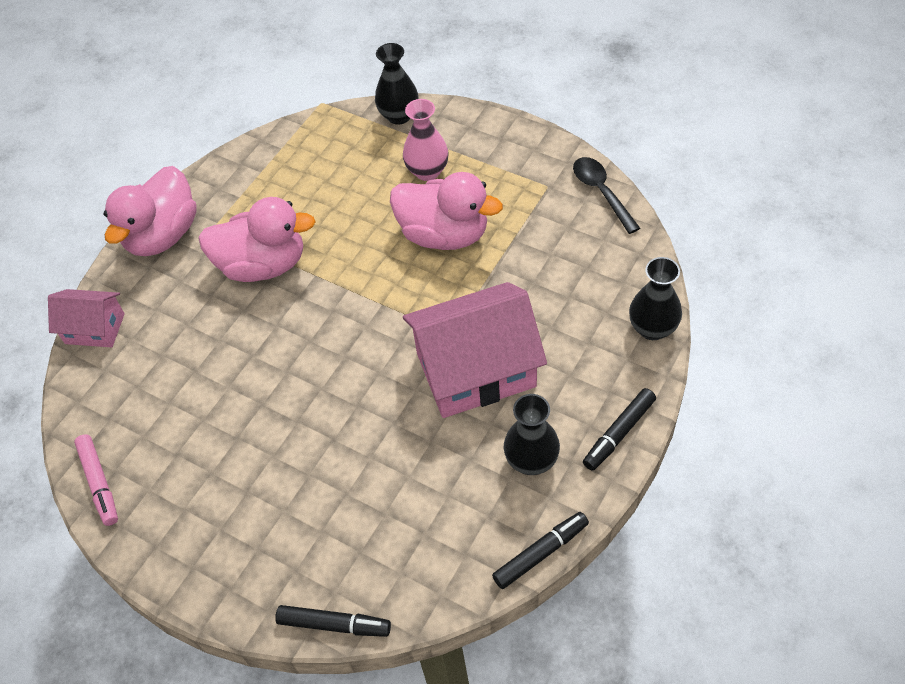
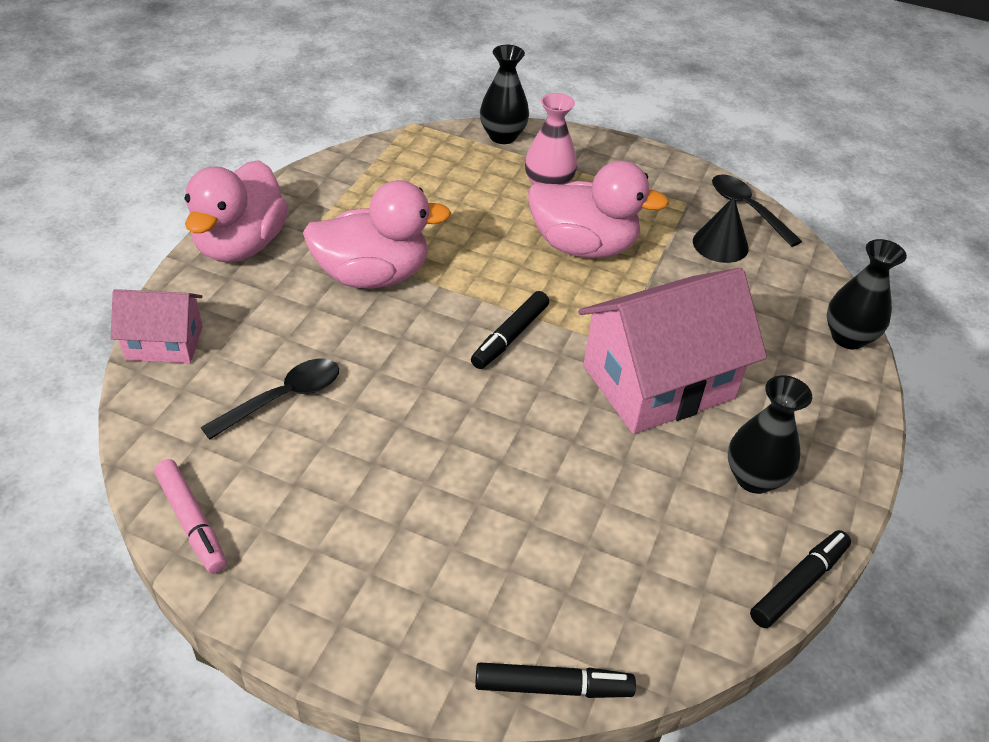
camera: 15 degrees left, 10 degrees down
(177, 379) = (283, 398): none -> black spoon
(566, 231) = (720, 244): none -> black cone
(619, 433) = (848, 445): black marker -> black marker (510, 336)

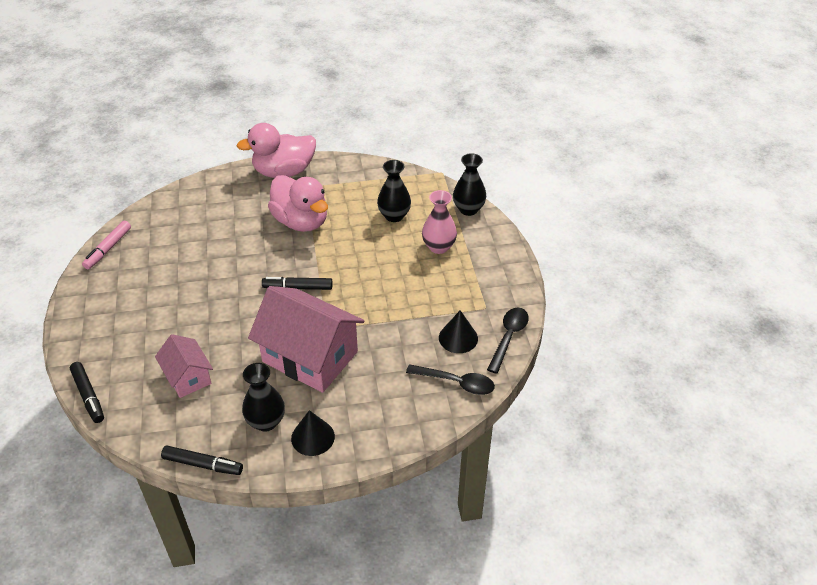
camera: 60 degrees right, 0 degrees up
(164, 343) = (201, 186): pink house -> pink house (188, 377)
(283, 398) = (195, 236): black spoon -> black spoon (456, 383)
(583, 246) = (398, 283): pink duck -> none
(811, 442) = (313, 437): none -> black cone
(848, 337) = (421, 426): black vase -> black vase (394, 216)

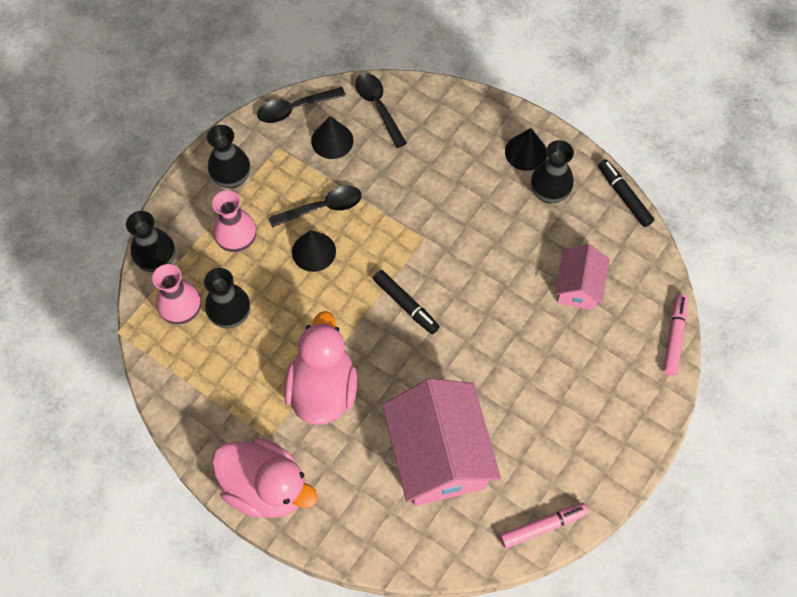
camera: 135 degrees left, 20 degrees up
(88, 395) = (674, 337): black marker -> pink marker
(310, 357) = (463, 222): pink house -> pink house (438, 455)
(387, 273) = (314, 251): none -> black cone
(412, 298) = (323, 207): none -> black spoon
(422, 200) = (182, 311): none -> pink vase
(488, 272) = (232, 178): none -> black vase

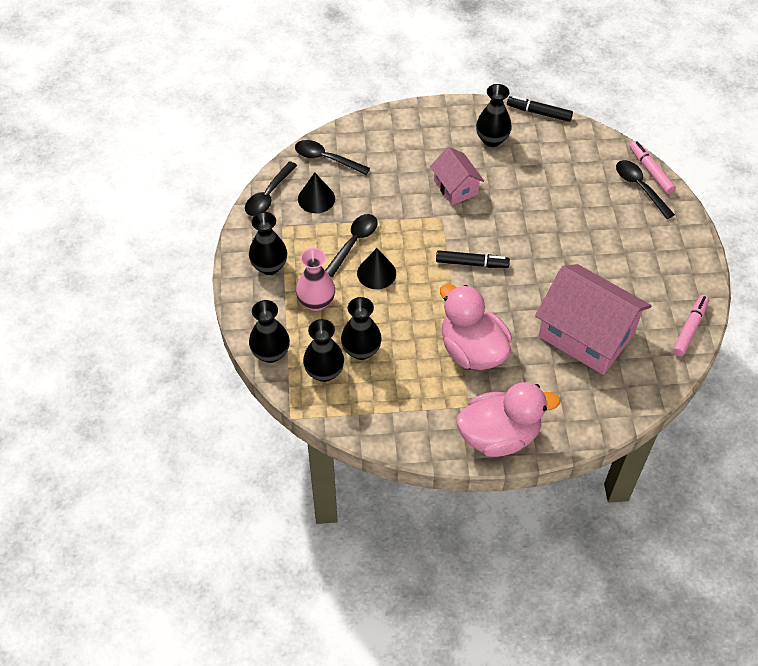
camera: 40 degrees left, 10 degrees down
(182, 311) = (324, 372): pink vase -> black vase
(526, 152) = (452, 125): black cone -> none
(578, 287) = (566, 181): pink house -> pink house (455, 187)
(645, 346) = (639, 187): none -> black spoon

